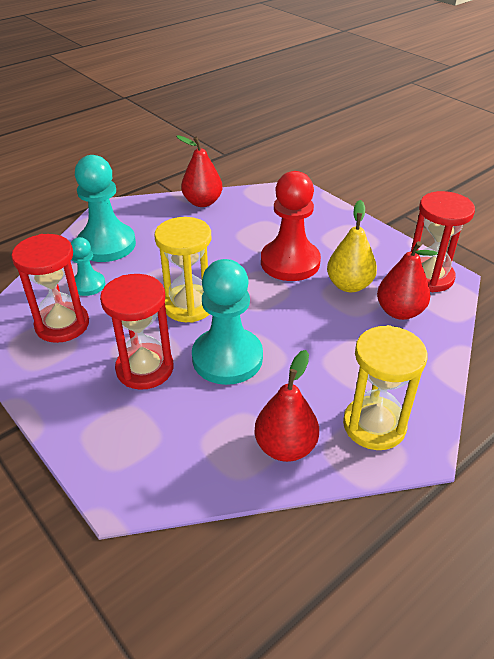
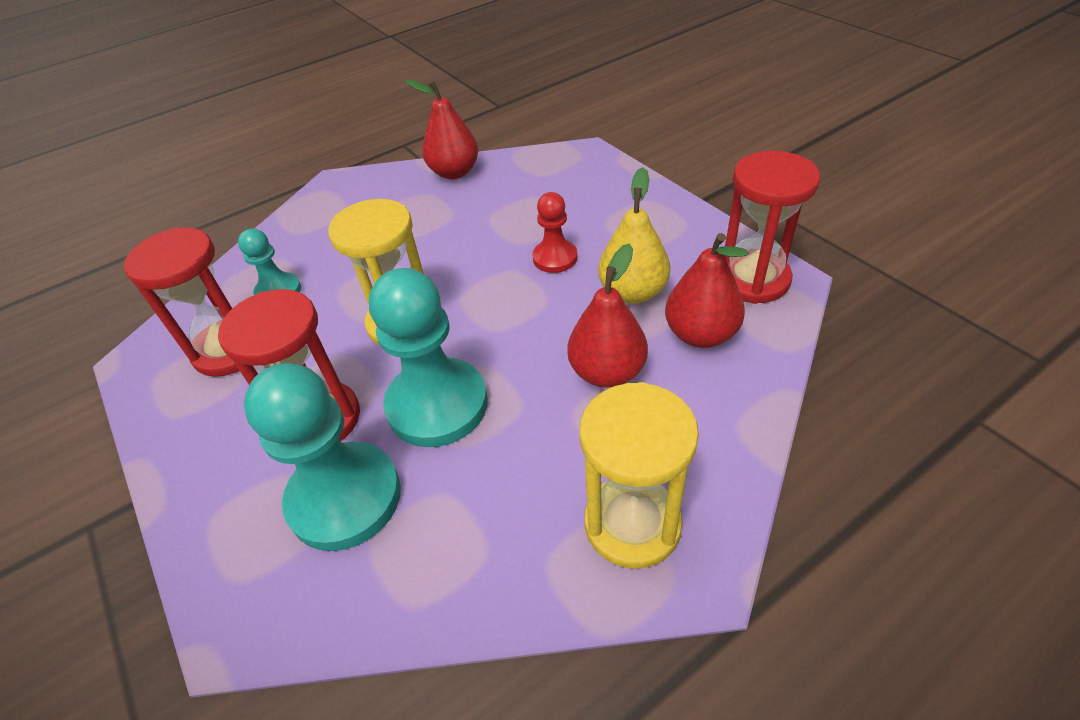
camera: 10 degrees right, 5 degrees up
(107, 244) = (316, 234): turquoise pawn -> turquoise pawn (345, 498)
(285, 447) = (491, 555): red pear -> red pear (607, 372)
(290, 262) = (555, 258): red pawn -> red pawn, size x0.54

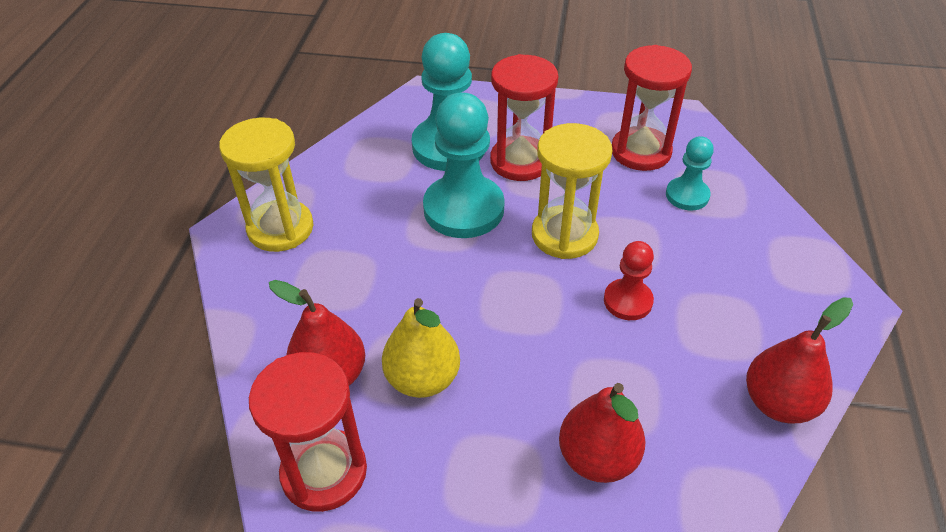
camera: 130 degrees right, 0 degrees up
(555, 258) = (529, 367): red pawn -> red pawn (628, 301)
(607, 372) = (376, 298): red pear -> red pear (597, 458)

